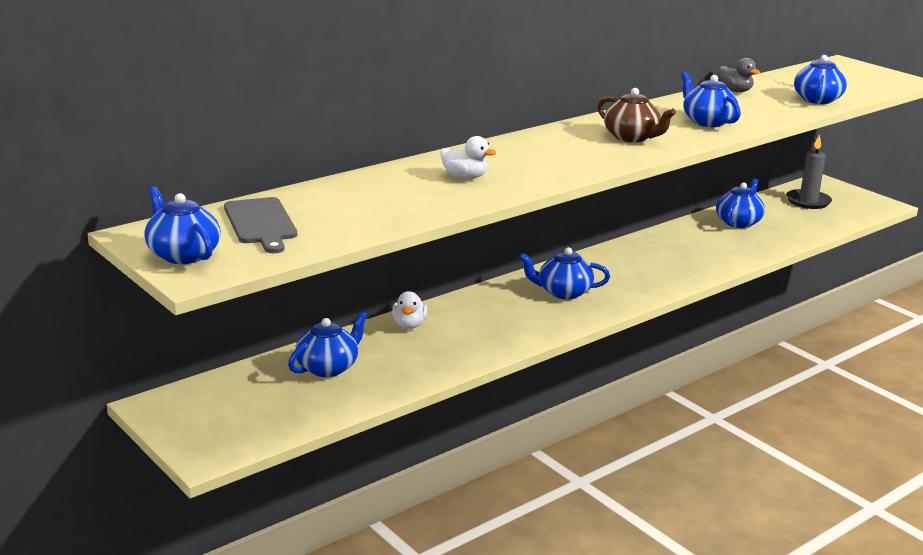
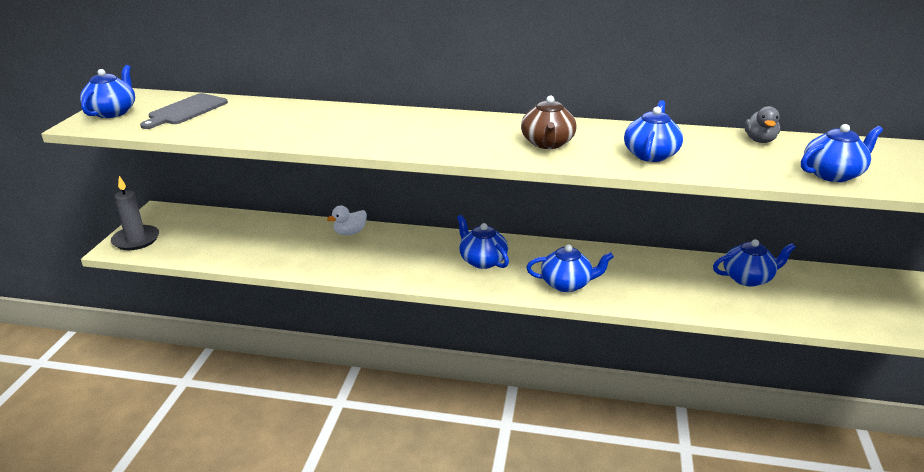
camera: 50 degrees right, 5 degrees up
(328, 367) = (260, 234): blue teapot -> blue teapot (567, 284)
(465, 177) = (355, 127): white duck -> none
(808, 201) = (869, 293): grey candle -> grey candle (136, 240)

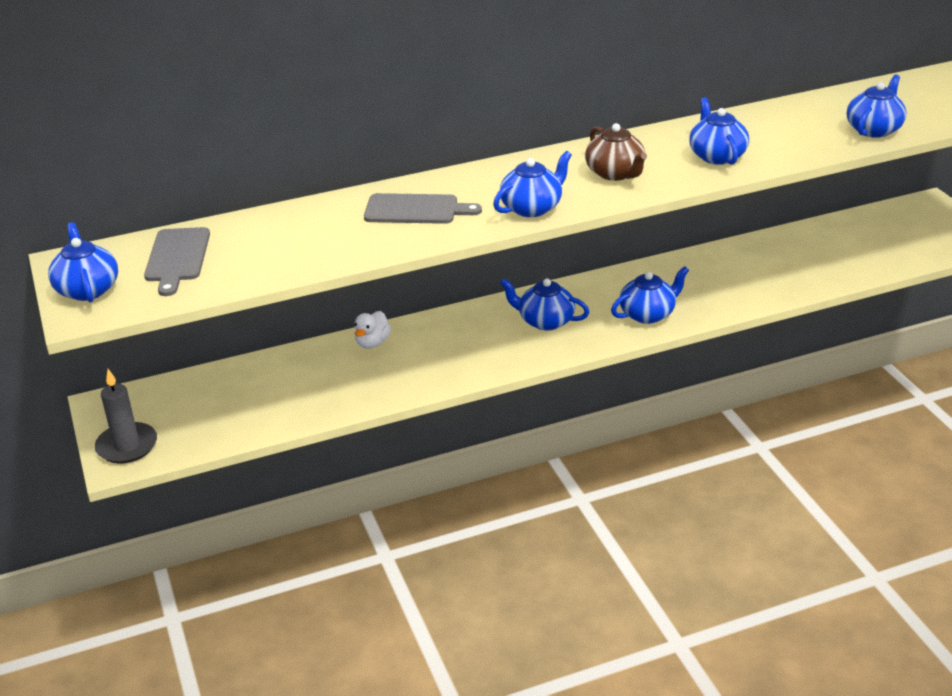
camera: 30 degrees left, 5 degrees up
(368, 126) = (415, 210): none -> grey cutting board
(748, 278) = (793, 249): blue teapot -> blue teapot (532, 208)
(759, 140) = (786, 111): grey duck -> none

